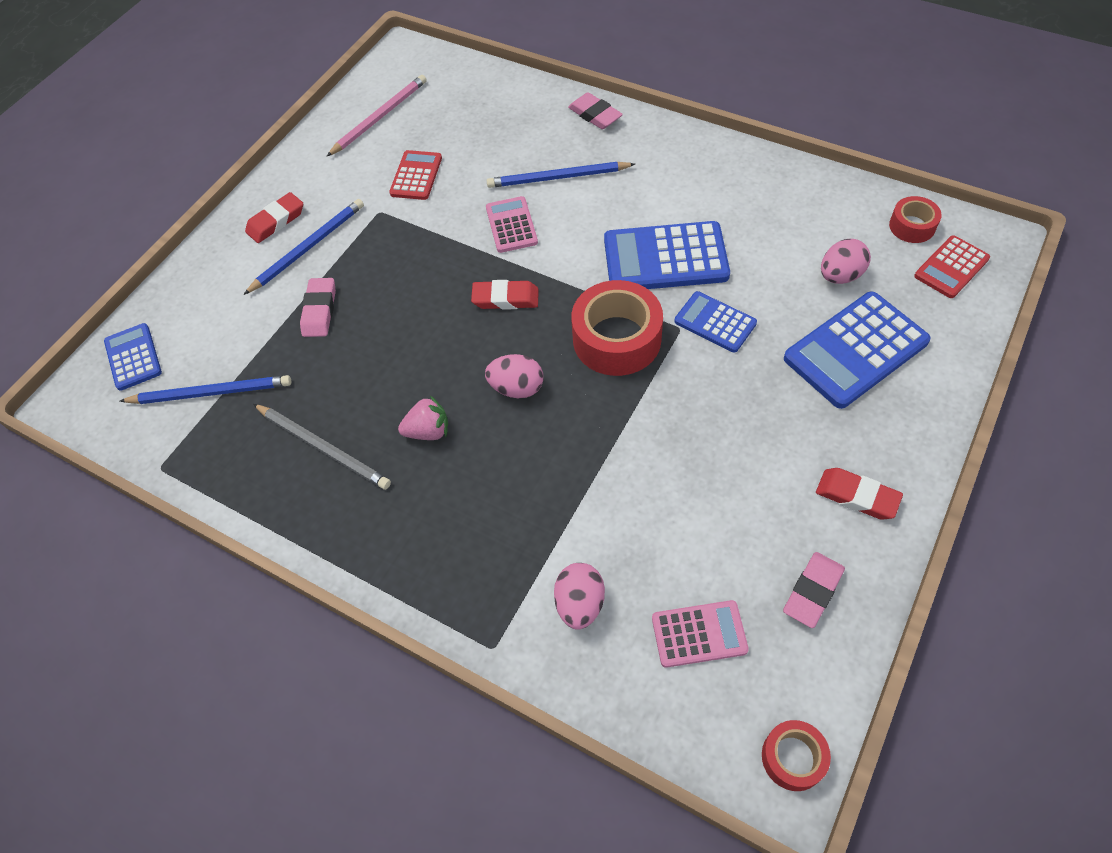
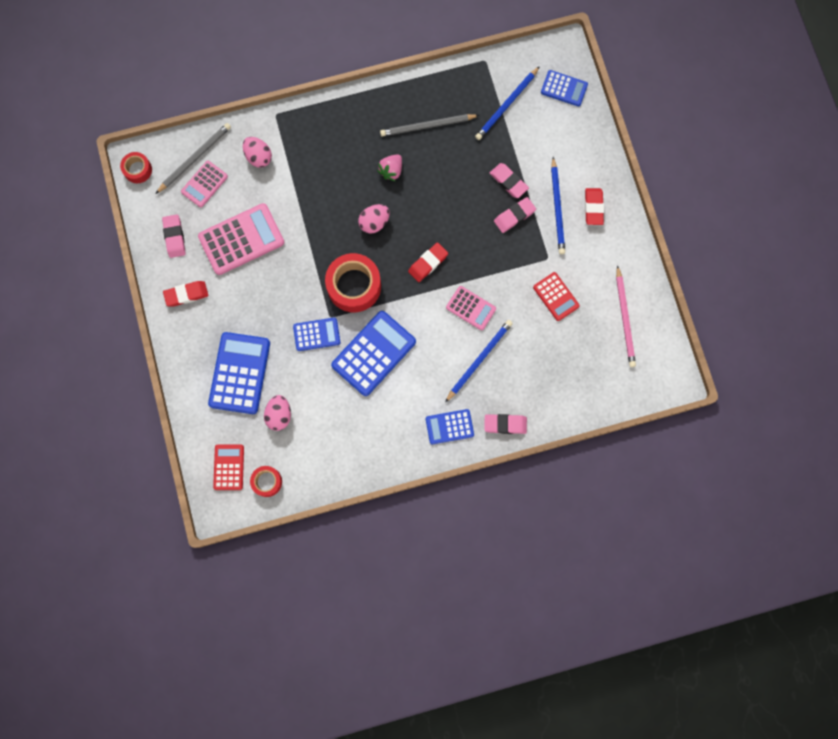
camera: 130 degrees right, 20 degrees up
(359, 273) = (514, 216): none -> pink eraser
(653, 147) = (449, 427): none -> blue calculator
(679, 690) = (195, 158): none -> grey pencil
(712, 507) = (241, 239): none -> pink calculator

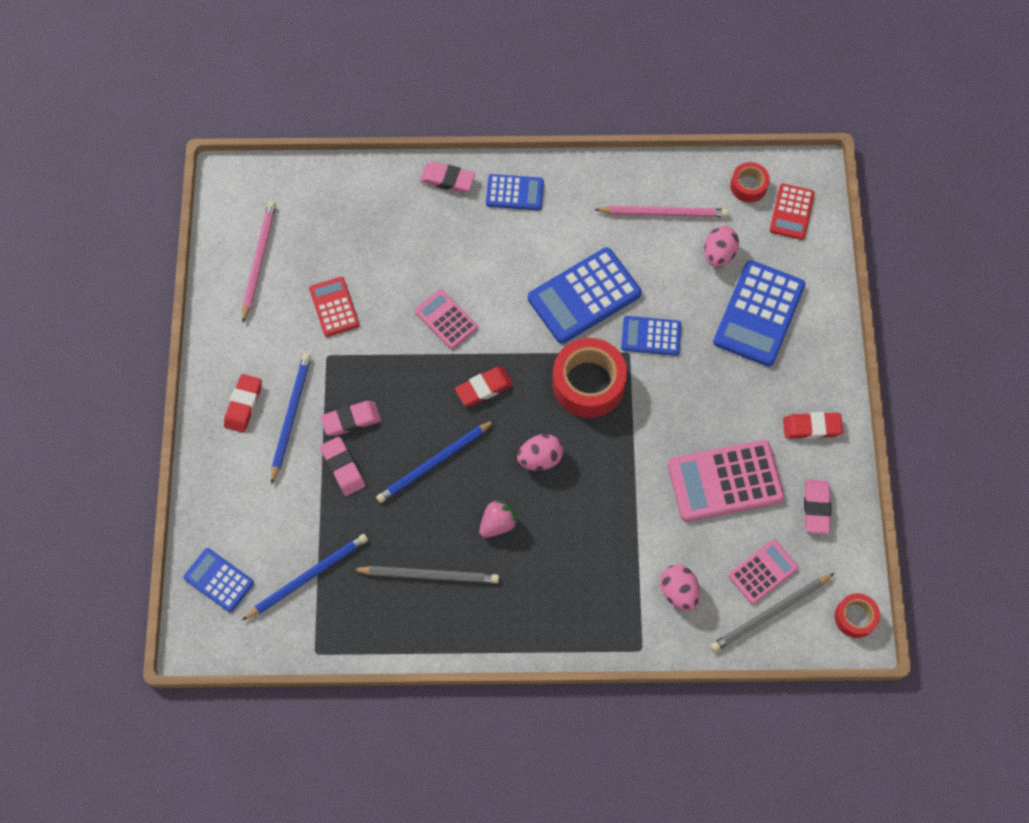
camera: 165 degrees left, 10 degrees down
(329, 439) = (664, 213): none -> pink pencil
(479, 360) = (455, 257): blue pencil -> blue pencil (434, 463)

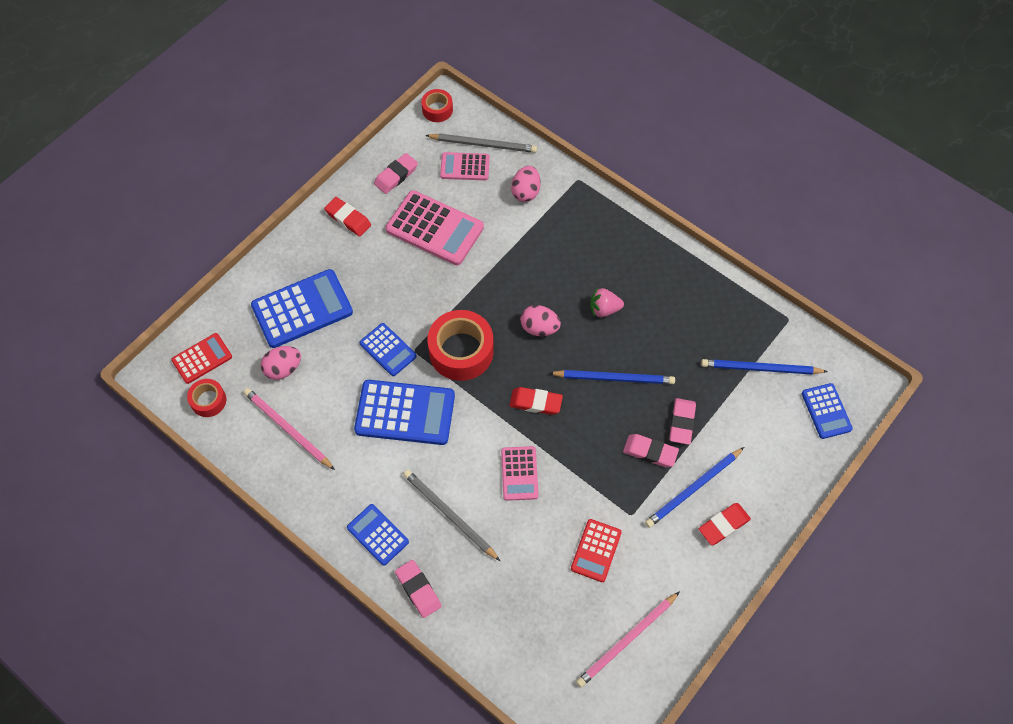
camera: 140 degrees left, 5 degrees down
(429, 575) = (676, 311): grey pencil -> grey pencil (449, 515)

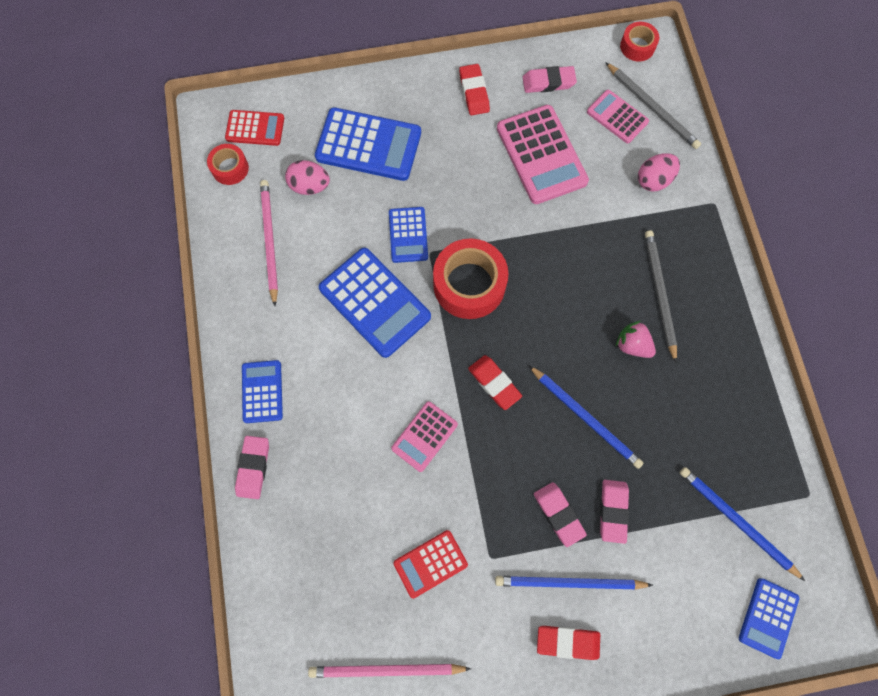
camera: 40 degrees right, 10 degrees up
(449, 515) = (334, 423): grey pencil -> grey pencil (659, 293)
(539, 328) = (557, 317): pink egg -> none
(682, 423) = (613, 511): pink eraser -> pink eraser turned 45 degrees counterclockwise

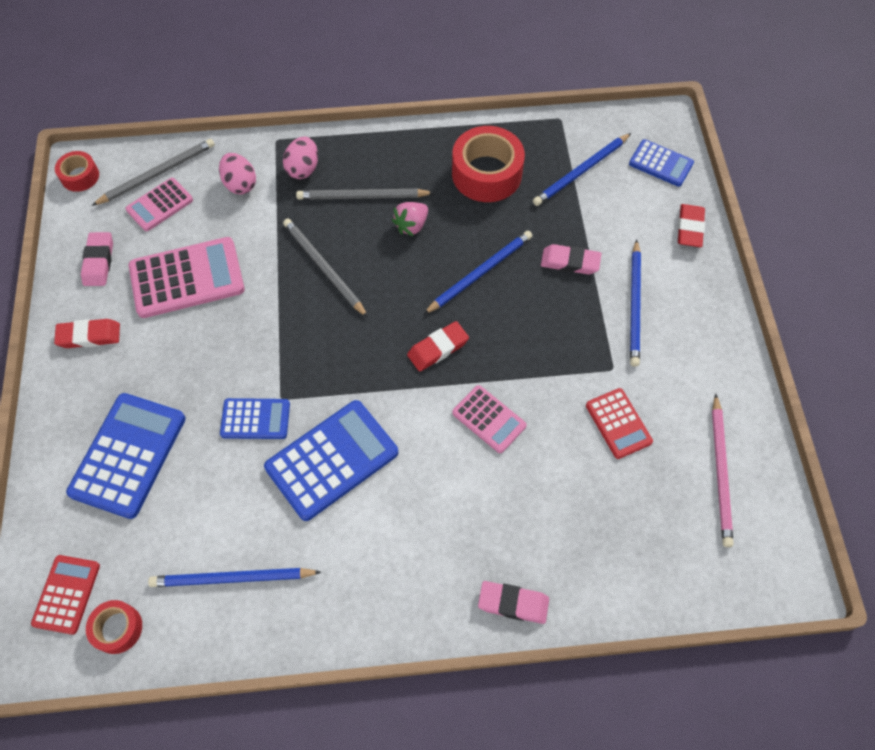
camera: 85 degrees left, 10 degrees down
(262, 391) = (424, 591): blue calculator -> none
(270, 241) = (232, 578): pink pencil -> blue pencil
(310, 186) = (167, 527): pink egg -> pink egg (303, 169)
(469, 284) = (326, 362): red tape -> red tape (486, 174)
(558, 514) = (572, 306): pink eraser -> none
(567, 641) = (686, 312): red eraser -> red eraser (689, 228)
(570, 269) = (324, 268): none -> grey pencil

